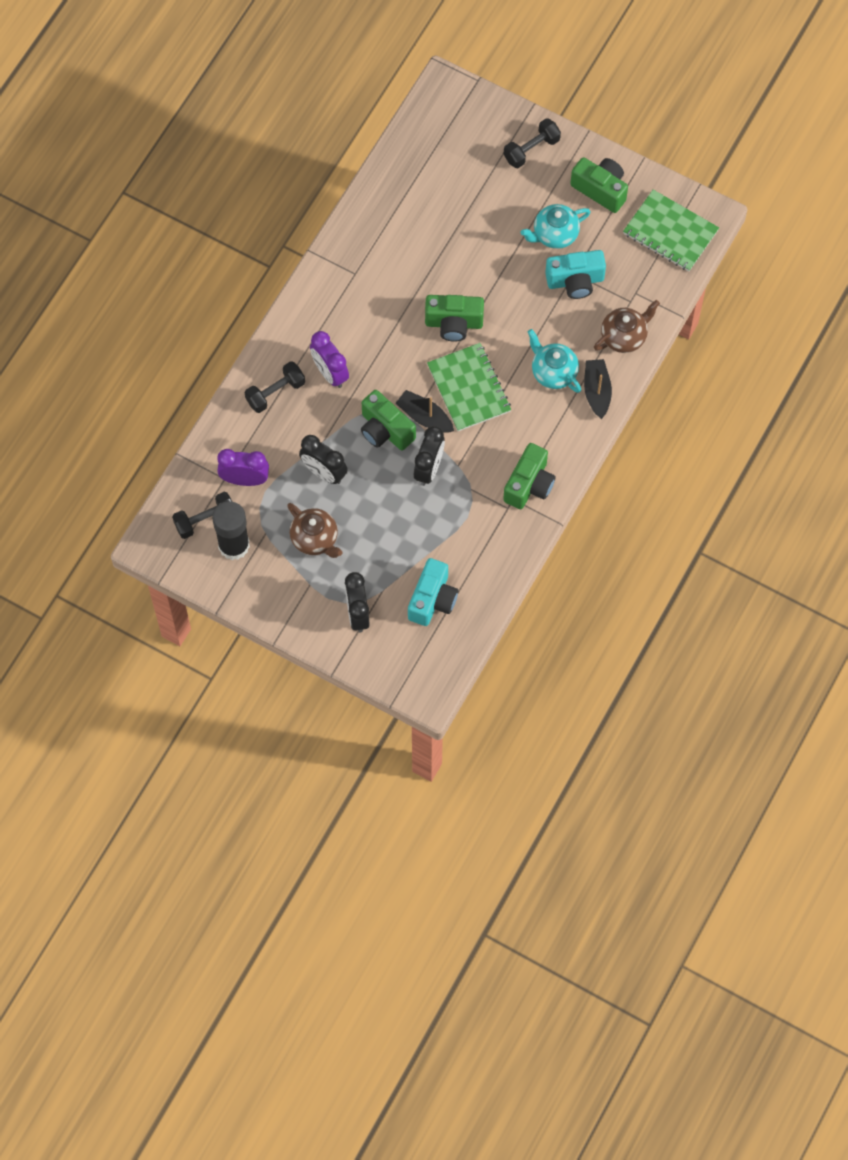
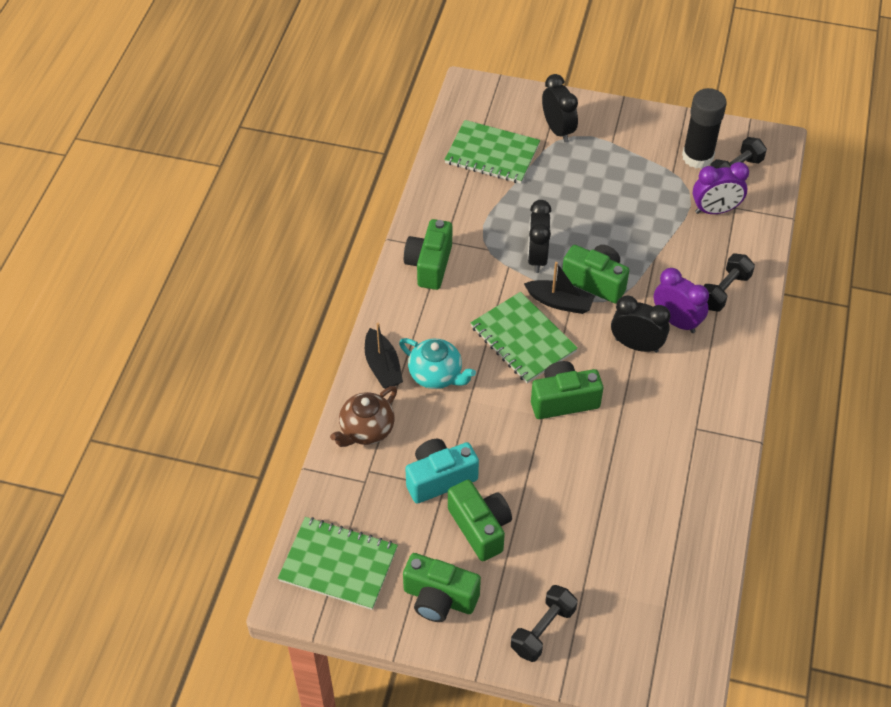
camera: 165 degrees right, 15 degrees down
(315, 539) = (623, 177): brown teapot -> none
(324, 472) = (640, 232): black clock -> black clock (636, 345)
(432, 600) = (492, 154): turquoise camera -> green notebook
(554, 234) = (480, 527): turquoise teapot -> green camera

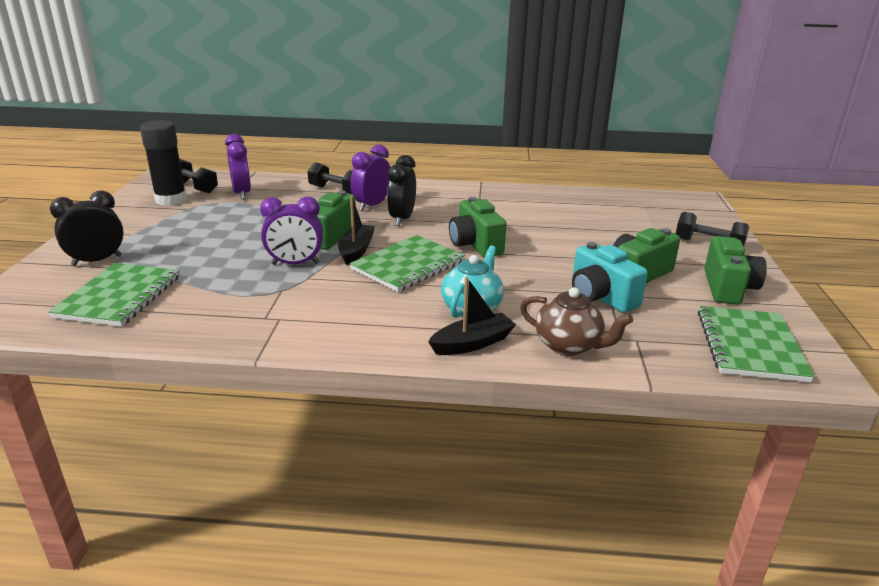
camera: 100 degrees left, 25 degrees down
(429, 265) = (305, 325): green camera -> none
(537, 257) = (295, 263): black clock -> purple clock

